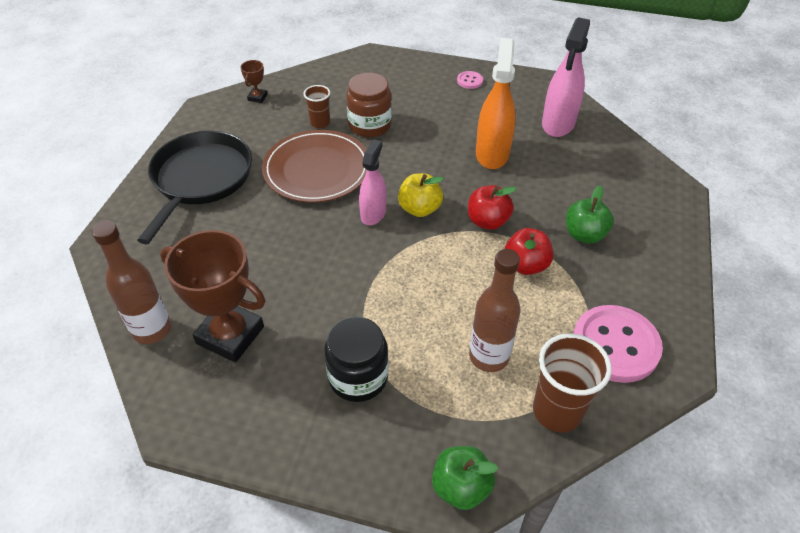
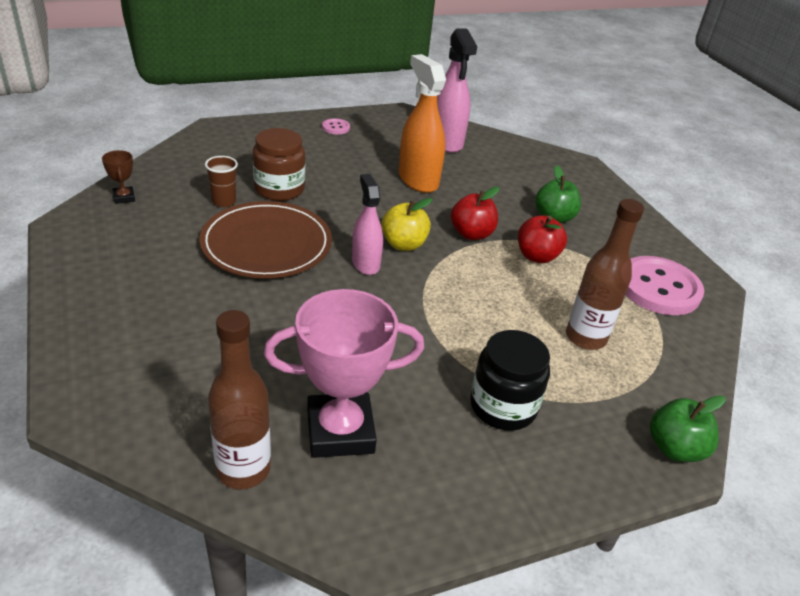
camera: 40 degrees left, 10 degrees down
(200, 179) = (138, 296): black pan -> none
(230, 335) = (340, 431): brown trophy -> pink trophy
(557, 411) = (674, 354): brown cup -> none

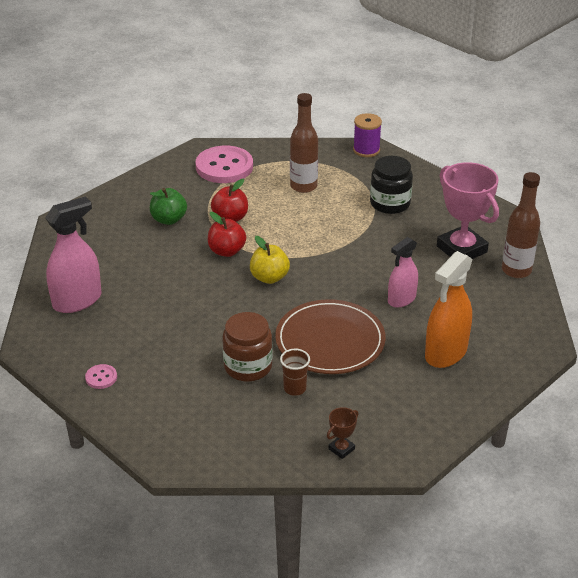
camera: 110 degrees left, 0 degrees up
(365, 263) = (309, 287): pink spray bottle -> pink spray bottle (401, 299)
(418, 180) = (166, 297): orange spray bottle -> orange spray bottle (446, 353)
(675, 448) = (366, 150): green apple -> purple spool

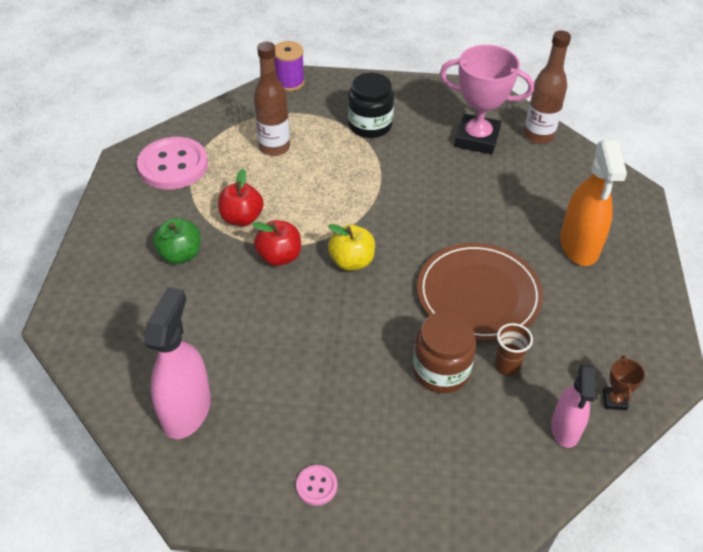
camera: 40 degrees left, 10 degrees up
(401, 299) = (487, 215): pink spray bottle -> pink spray bottle (565, 429)

